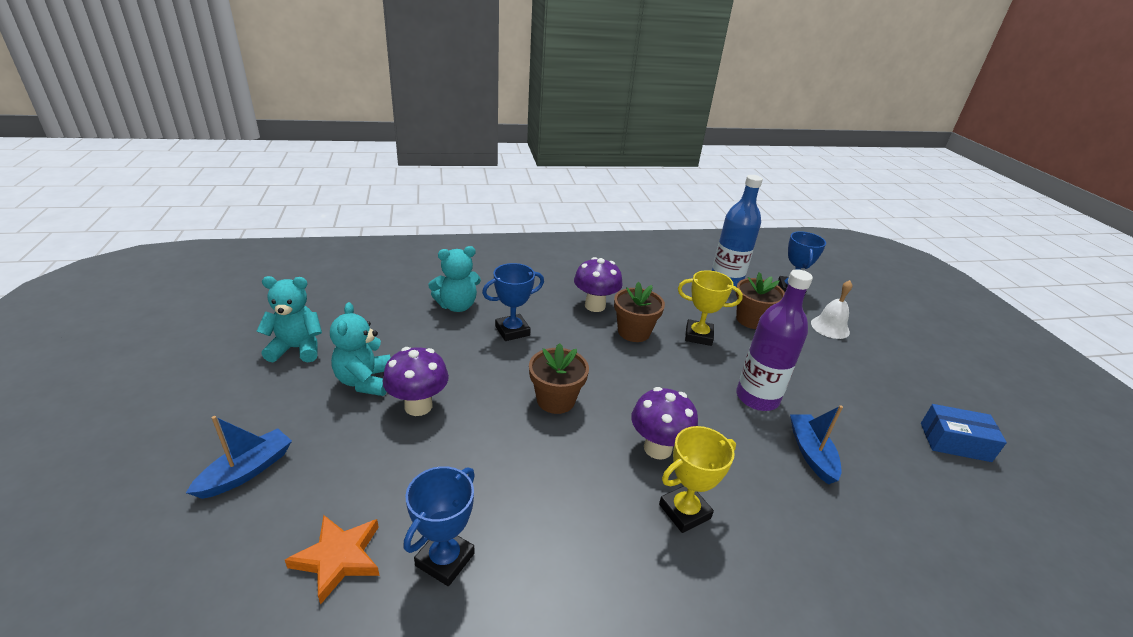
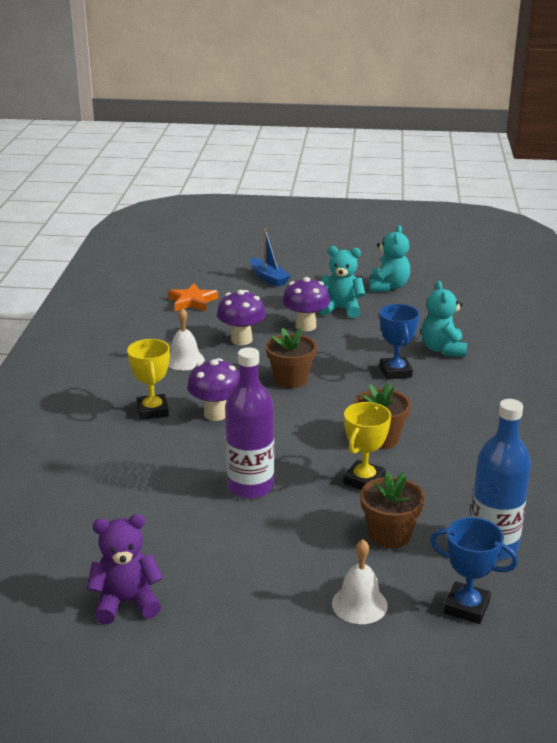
camera: 110 degrees right, 5 degrees down
(445, 559) = (172, 328): blue trophy -> none
(546, 512) = (185, 360): none -> white bell
(595, 306) = (435, 424): purple mushroom -> purple mushroom (241, 340)
(811, 453) = (168, 492): blue boat -> none
(955, 442) = (126, 602): blue box -> purple teddy bear

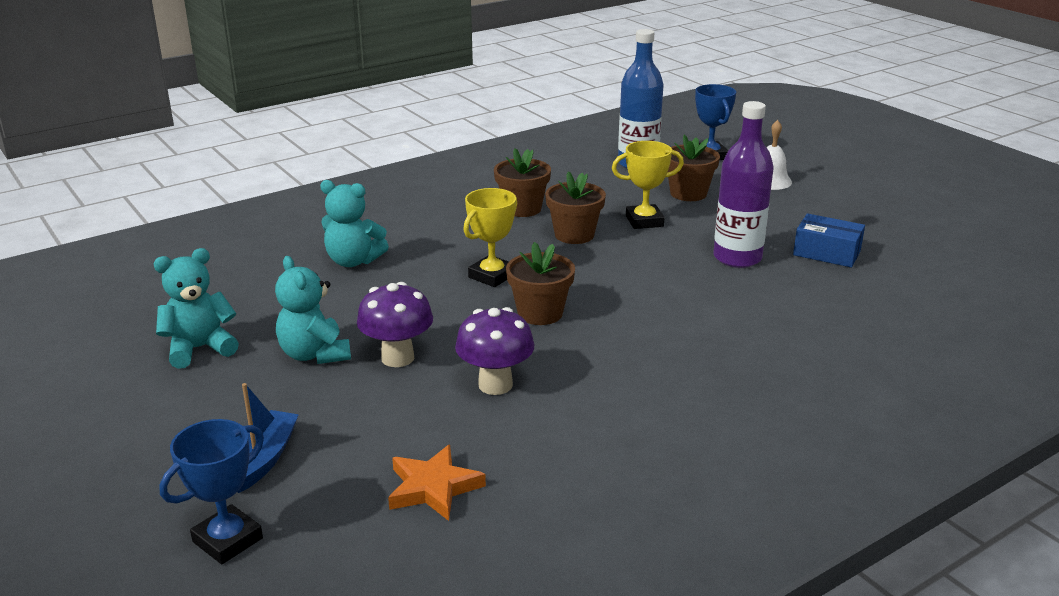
camera: 130 degrees left, 0 degrees up
(126, 602) = (930, 244): purple teddy bear -> none
(152, 411) = (729, 360): yellow trophy -> yellow trophy (492, 276)
(185, 360) = (603, 398): white bell -> none
(196, 534) = (826, 253): none -> blue box
(216, 414) = (671, 322): purple mushroom -> none
(395, 372) = (440, 267): blue trophy -> blue trophy (227, 540)
(443, 349) = (353, 261): turquoise teddy bear -> turquoise teddy bear turned 60 degrees clockwise
(455, 438) = (522, 209): none -> brown flower pot

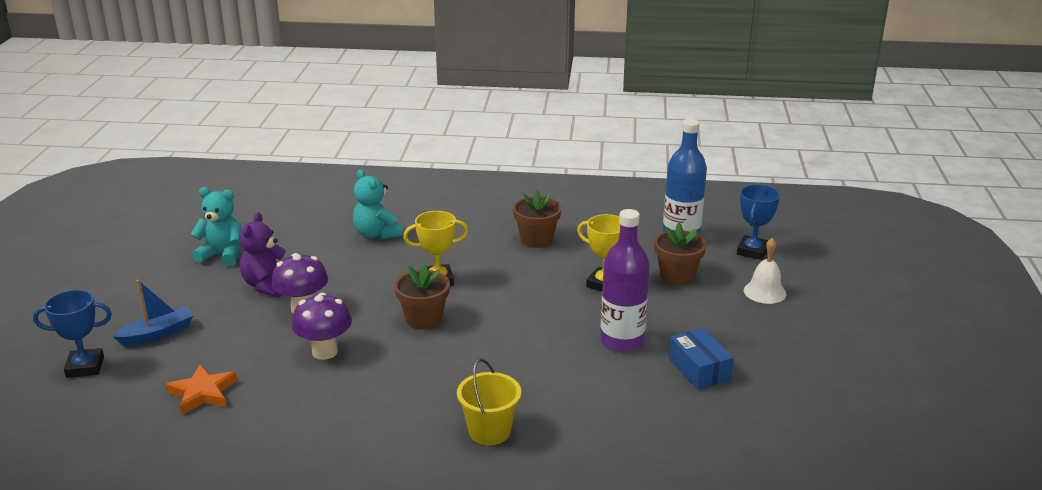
camera: 40 degrees right, 0 degrees up
(314, 354) = (267, 285): turquoise teddy bear -> purple teddy bear
(574, 235) = (538, 274): brown flower pot -> none
(766, 374) = (489, 431): none -> yellow bucket

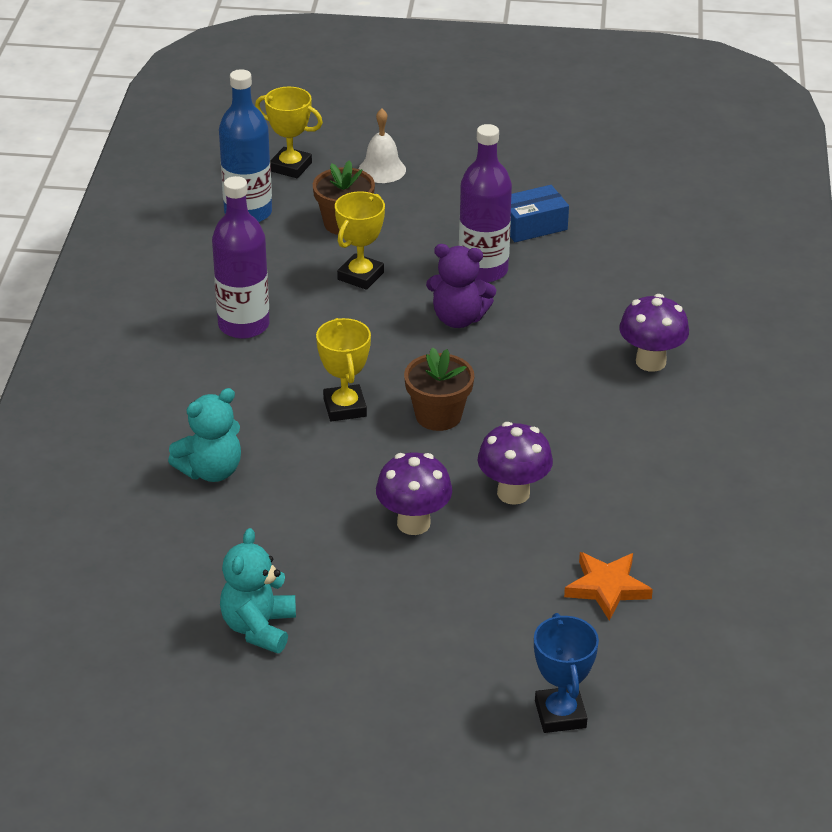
camera: 90 degrees left, 10 degrees up
(158, 334) = (477, 657): blue boat -> none
(267, 285) = (352, 565): purple teddy bear -> purple teddy bear (458, 319)
(489, 431) = (650, 362): yellow bucket -> purple mushroom
(536, 239) = (243, 325): brown flower pot -> purple bottle
(752, 251) = (290, 167): blue trophy -> yellow trophy

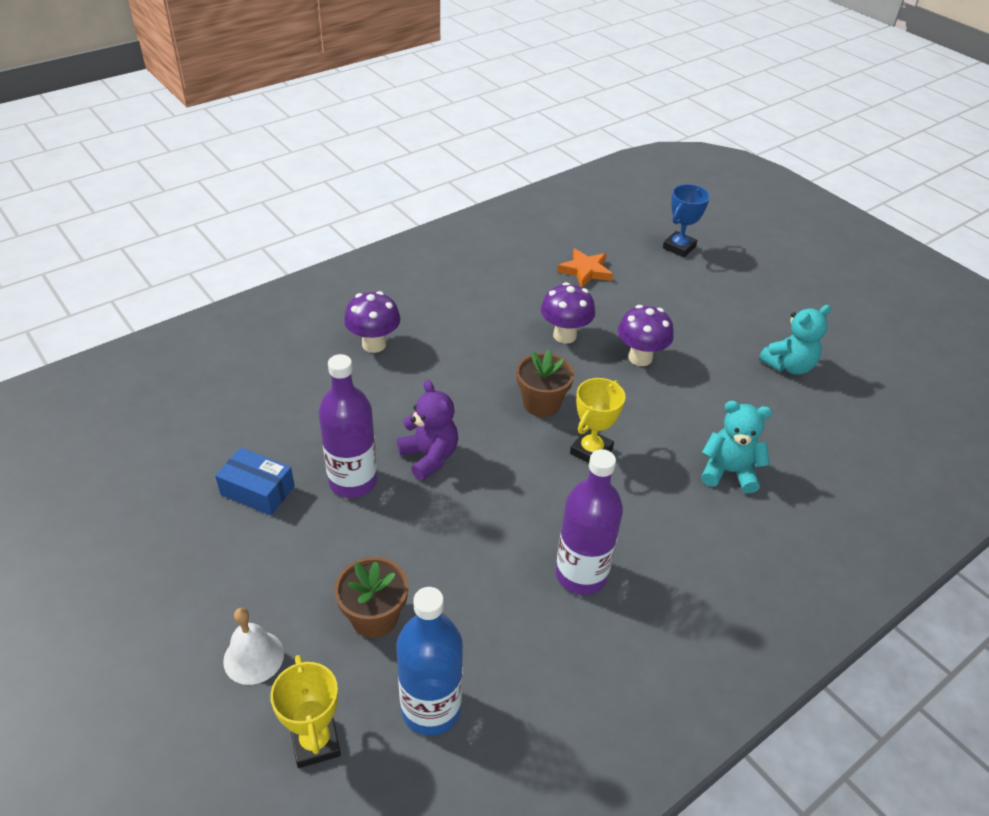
camera: 135 degrees left, 5 degrees up
(360, 276) = (438, 549): yellow trophy -> none

